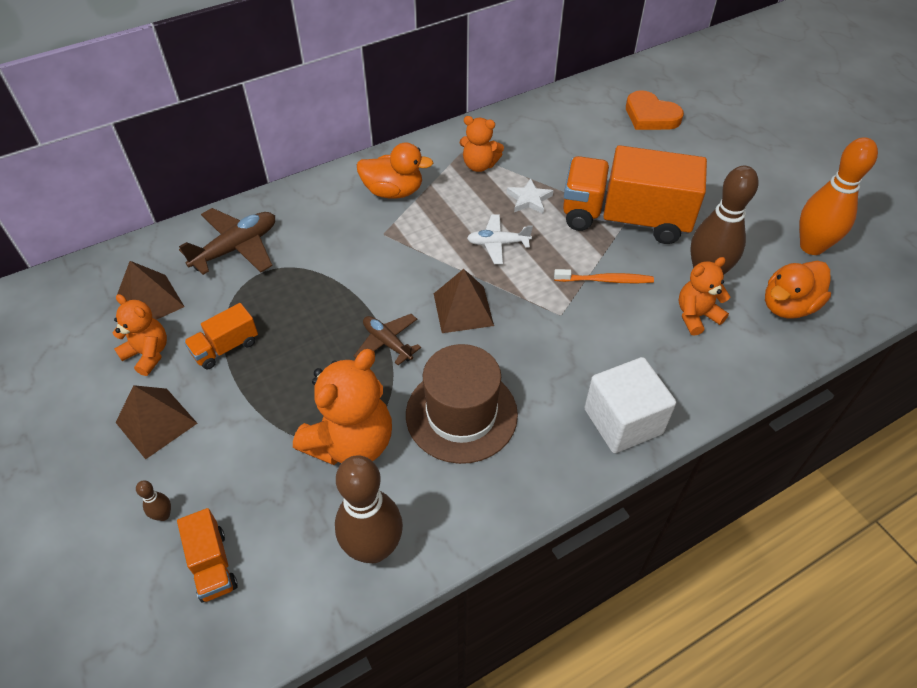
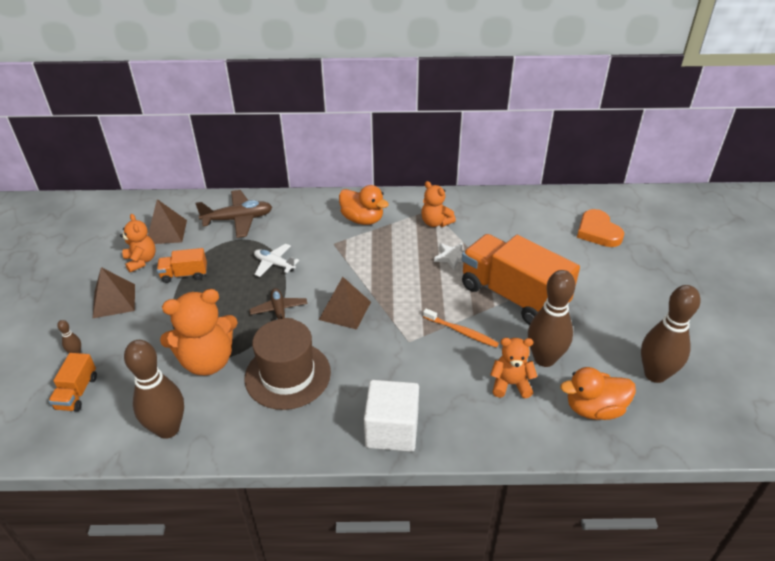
camera: 30 degrees right, 10 degrees down
(498, 243) = (404, 278): white plane -> white plane (274, 264)
(811, 246) = (655, 374): orange bowling pin -> brown bowling pin

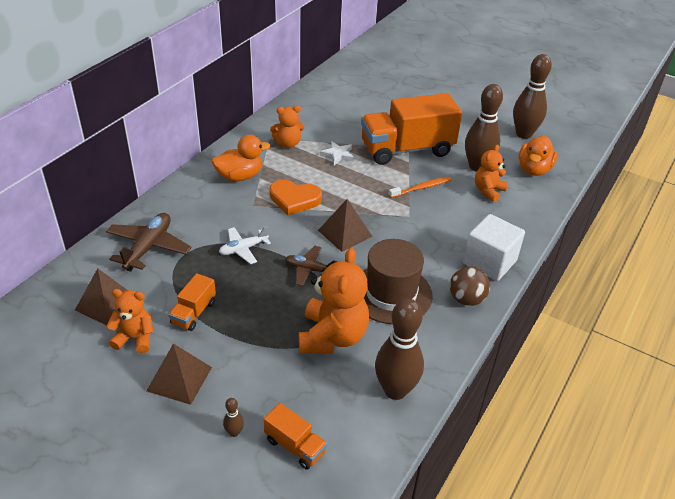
camera: 60 degrees left, 0 degrees up
(320, 433) = (466, 299): none -> brown ball
(598, 232) = (378, 85): orange heart -> orange heart (294, 199)

